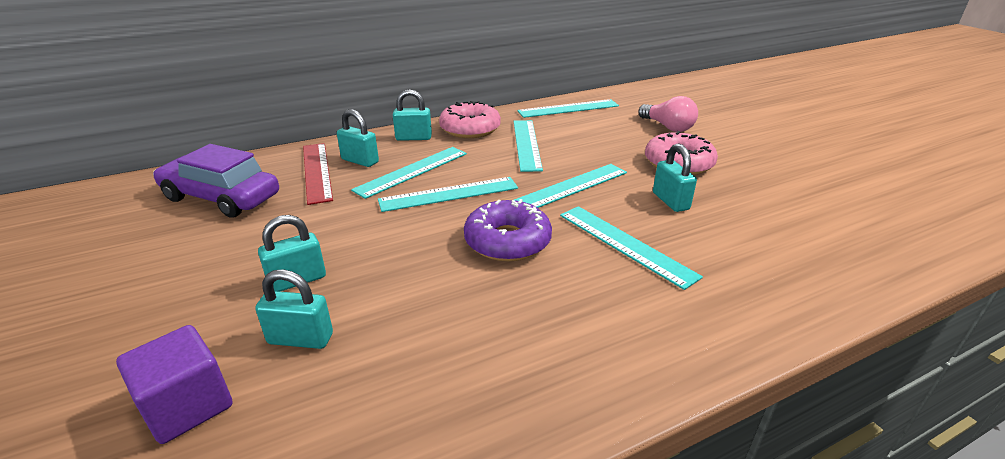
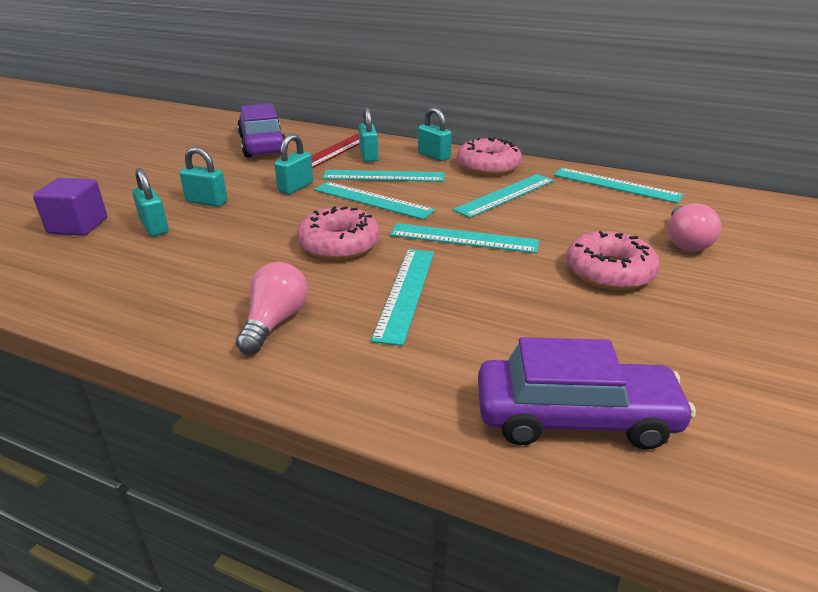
camera: 50 degrees right, 0 degrees up
(507, 241) = (339, 244): purple donut -> pink donut
(606, 328) = (275, 322): none -> pink light bulb
(670, 201) = (519, 291): turquoise padlock -> turquoise padlock (296, 187)
(835, 251) = (575, 417): none -> purple car

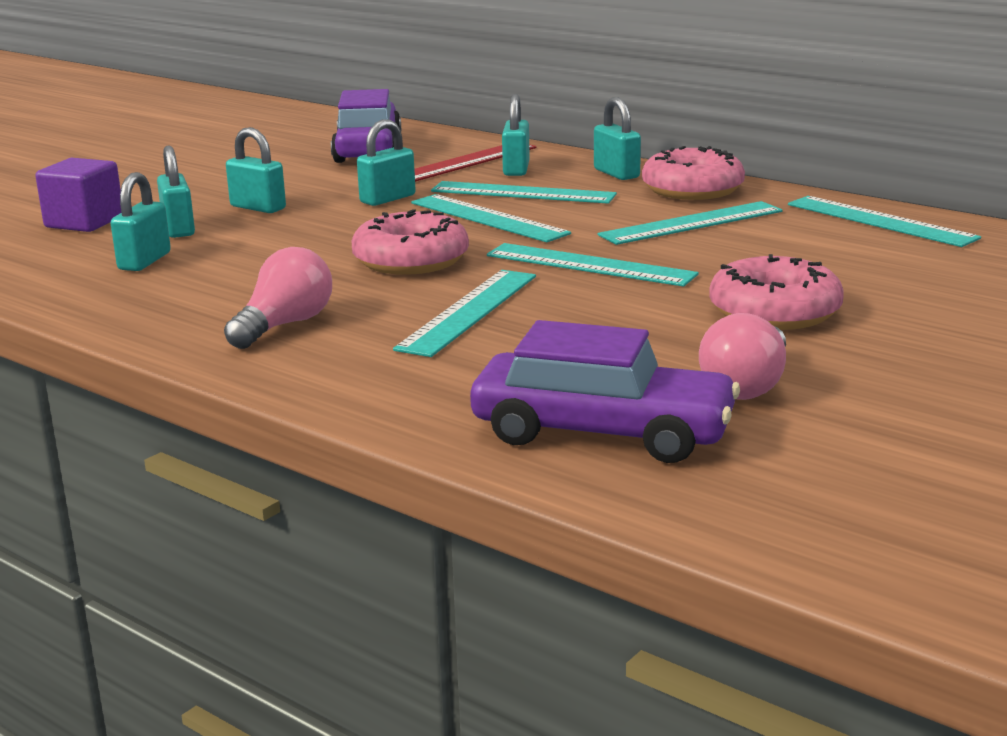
camera: 15 degrees right, 10 degrees down
(138, 263) = (144, 261): none -> turquoise padlock
(685, 242) = (927, 289): pink light bulb -> pink light bulb (747, 386)

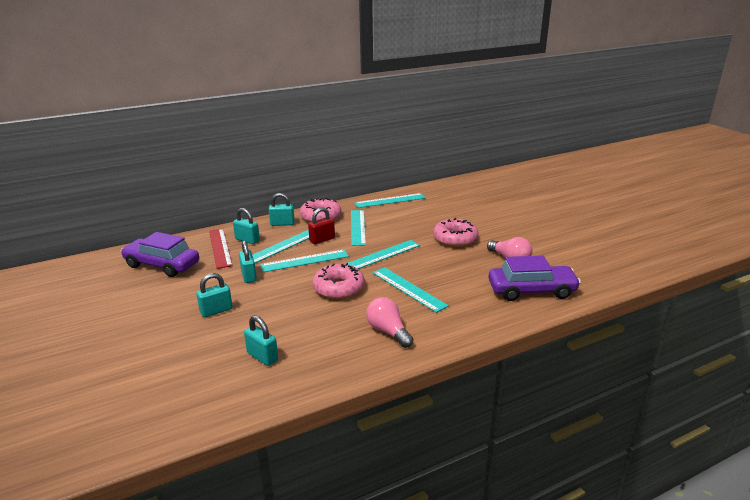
camera: 65 degrees left, 5 degrees up
(84, 222) = (169, 368): purple cube -> none
(178, 229) = (222, 339): turquoise padlock -> none
(591, 211) = (322, 240): none -> red padlock
(602, 432) = (531, 290): purple car -> purple car turned 45 degrees clockwise

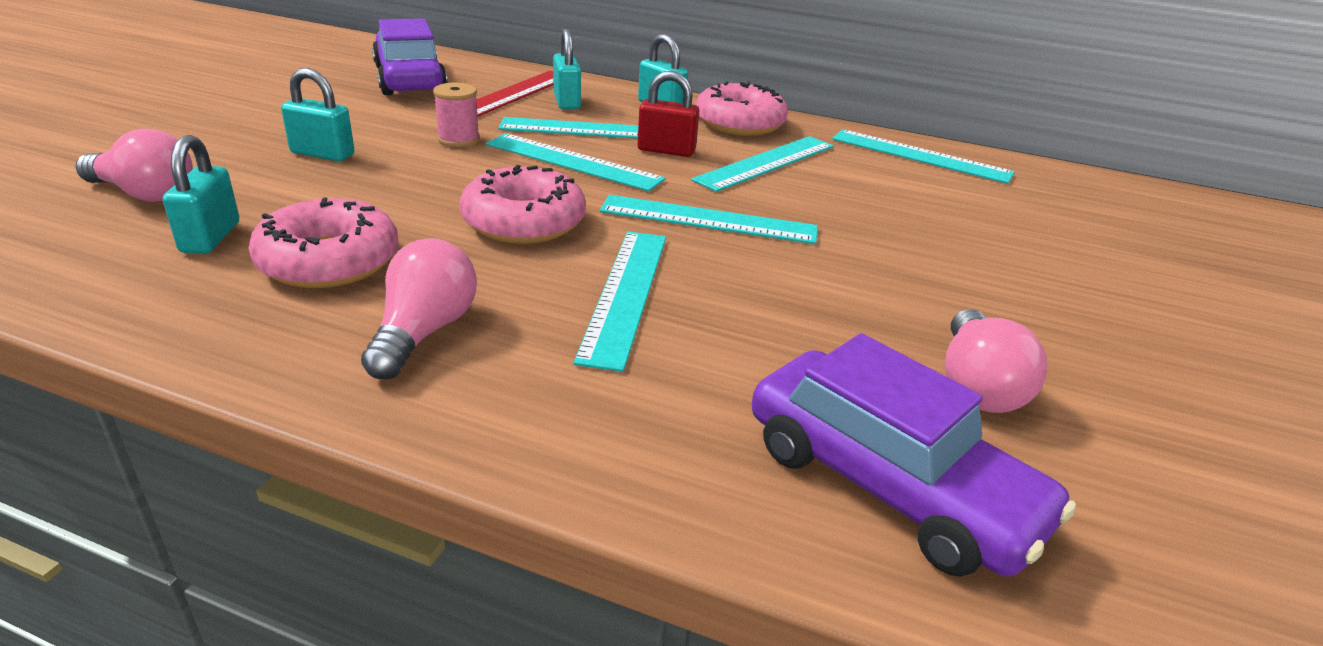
camera: 45 degrees right, 5 degrees up
(195, 364) = (145, 194): none -> pink light bulb
(249, 276) = (459, 139): turquoise padlock -> pink spool
(455, 239) = (921, 274): pink donut -> pink donut (329, 261)

